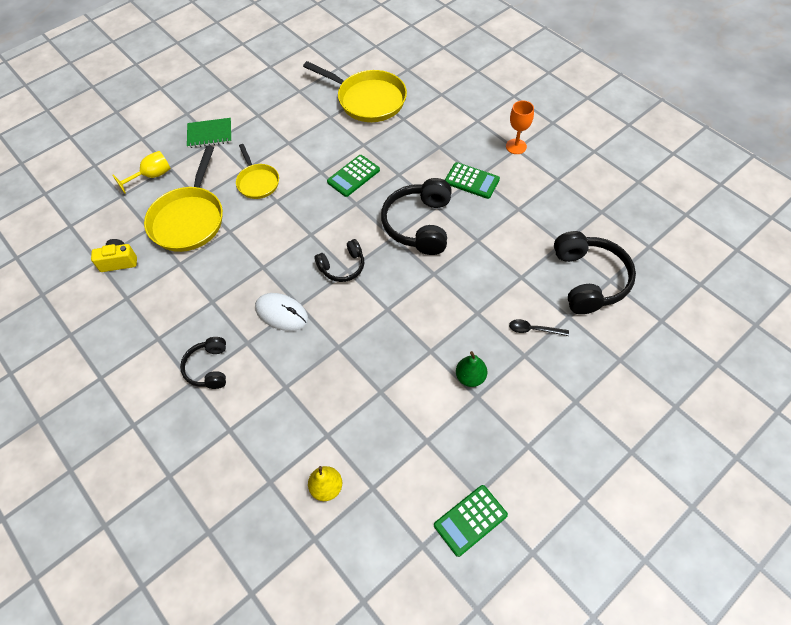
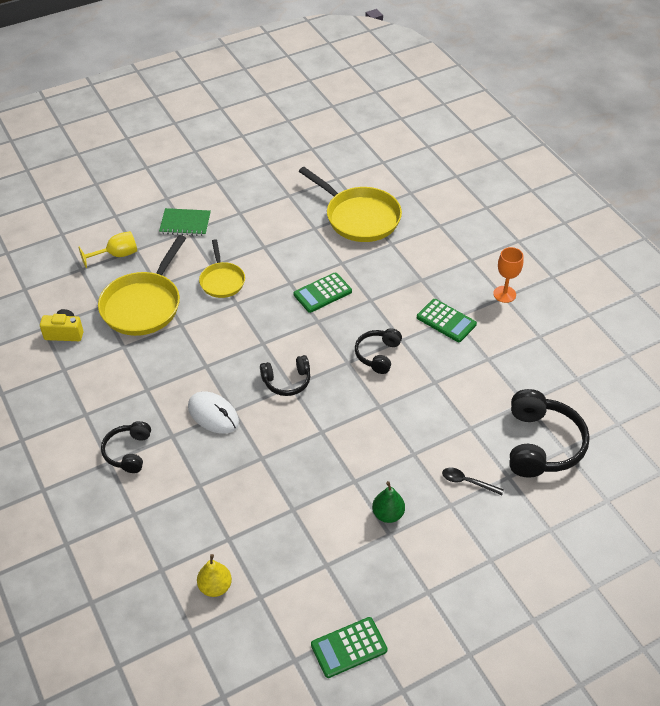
camera: 10 degrees right, 10 degrees down
(419, 224) = (377, 355): black headphones -> black headphones, size x0.58

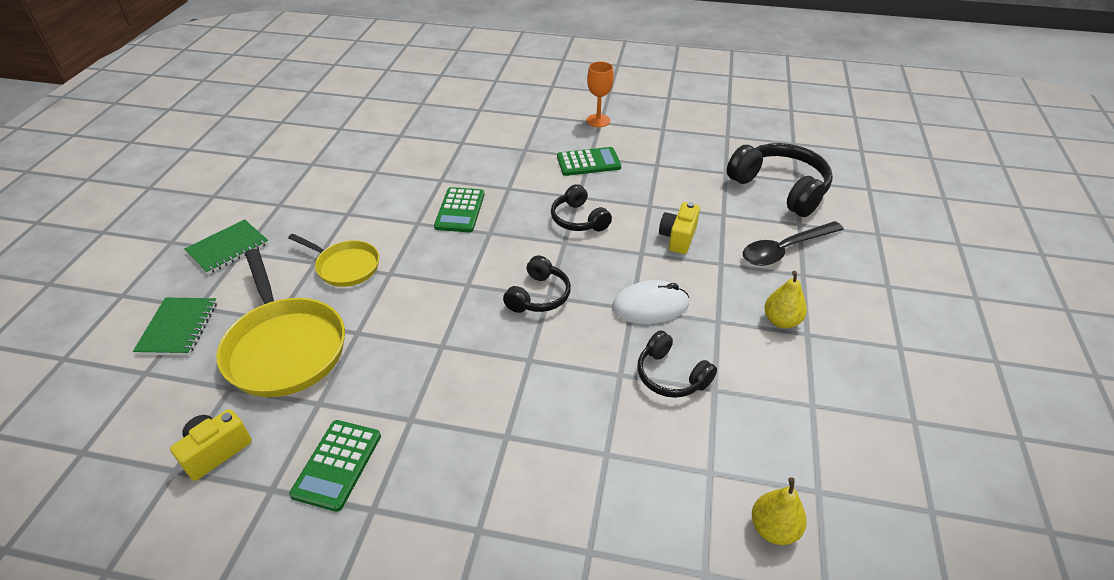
camera: 50 degrees left, 5 degrees down
(116, 255) = (178, 328): yellow goblet -> green notebook
(128, 452) = (484, 497): black headphones -> black headphones (670, 376)
(213, 415) = (517, 380): white mouse -> white mouse (650, 306)
(349, 647) = (940, 450): green calculator -> green calculator (337, 465)
(359, 217) = (404, 142): yellow pan -> none
(388, 514) = (781, 321): green pear -> yellow pear
(415, 417) = (678, 238): none -> yellow camera
(467, 482) = (785, 249): black spoon -> black spoon, size x1.75

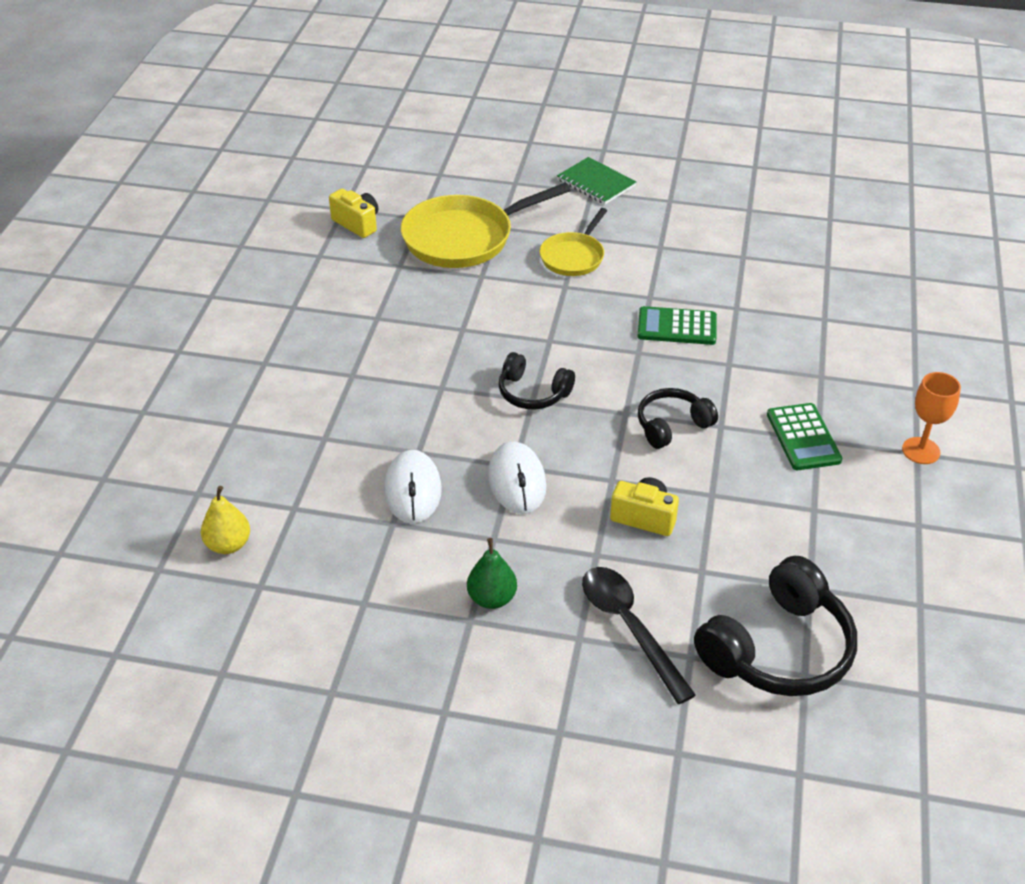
camera: 90 degrees right, 0 degrees up
(178, 328) = (489, 179): green notebook -> none
(337, 465) = (336, 284): green calculator -> none
(670, 376) = (413, 490): black headphones -> white mouse
(781, 321) = (492, 598): yellow pear -> green pear

